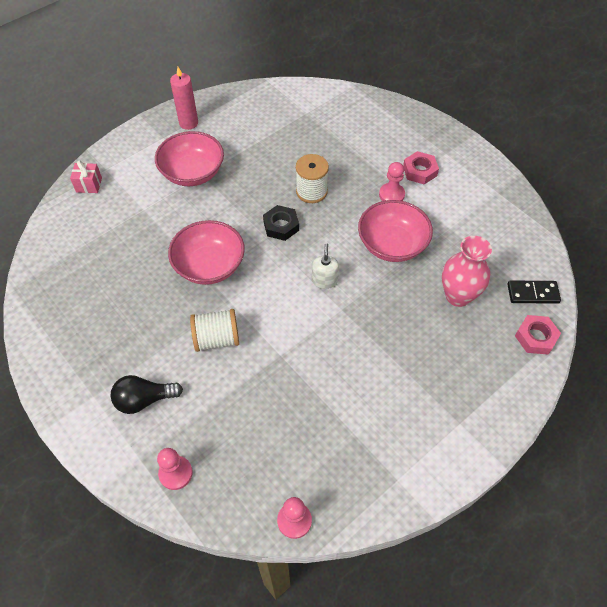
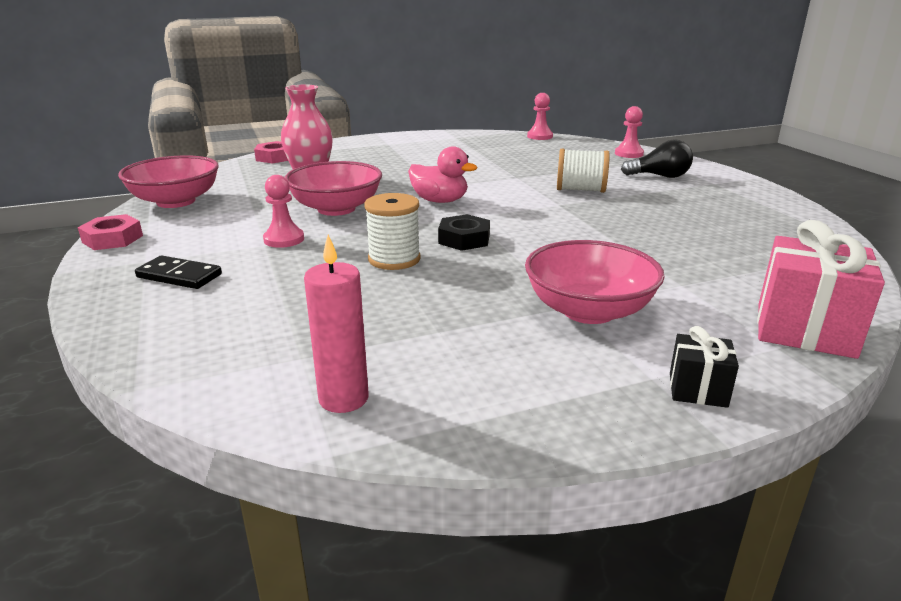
camera: 160 degrees left, 30 degrees down
(89, 185) = (804, 330): pink gift -> pink gift, size x1.92
(145, 135) = (698, 390): none -> black gift
(188, 123) = (585, 393): pink candle -> pink candle (343, 398)
(209, 266) = (578, 226): pink bowl -> pink bowl (176, 201)
(324, 280) = (440, 201): white soap dispenser -> pink duck
(420, 171) = (212, 251): pink nut -> pink nut (112, 239)
(532, 293) = (239, 171): black domino -> black domino (179, 276)

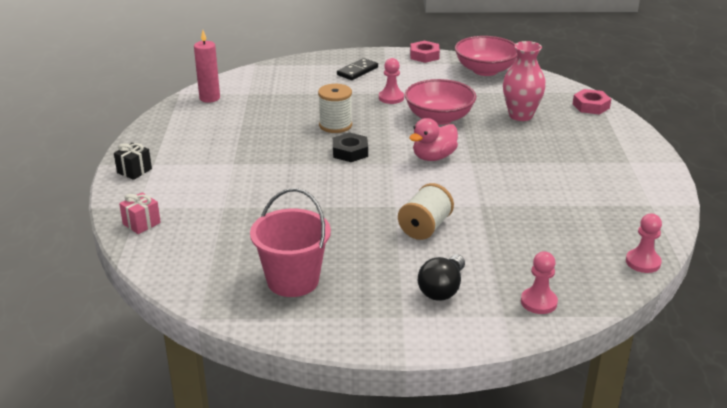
camera: 110 degrees right, 5 degrees up
(588, 311) = (223, 166): pink bowl -> none
(744, 223) = (293, 280): none -> pink bucket
(804, 330) = (141, 223): pink gift -> pink gift, size x0.52

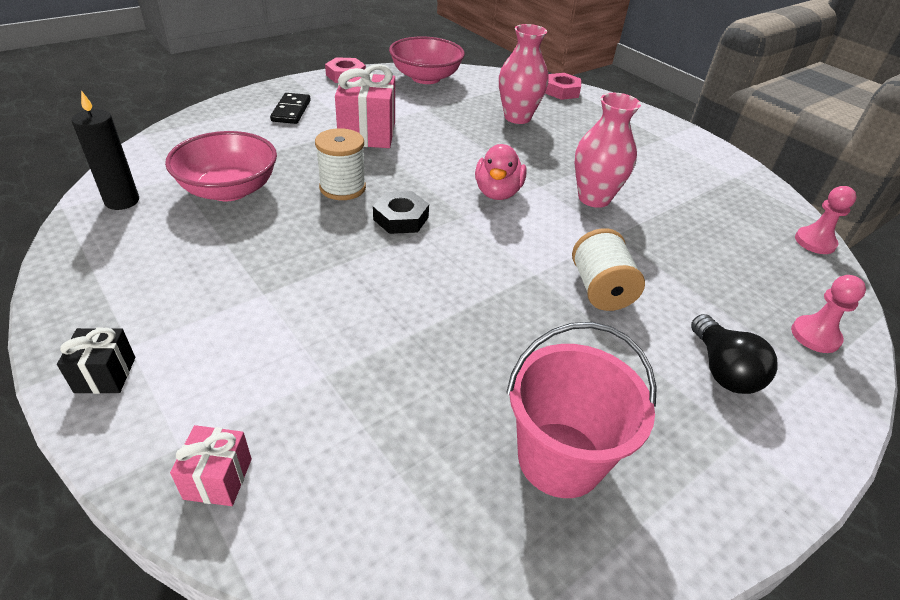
camera: 40 degrees left, 10 degrees up
(209, 98) = (122, 201): pink candle -> black candle
(391, 98) = (367, 133): pink pawn -> pink gift
(439, 118) = (446, 143): pink bowl -> pink bowl (229, 190)
(500, 181) = (594, 198): none -> pink vase

